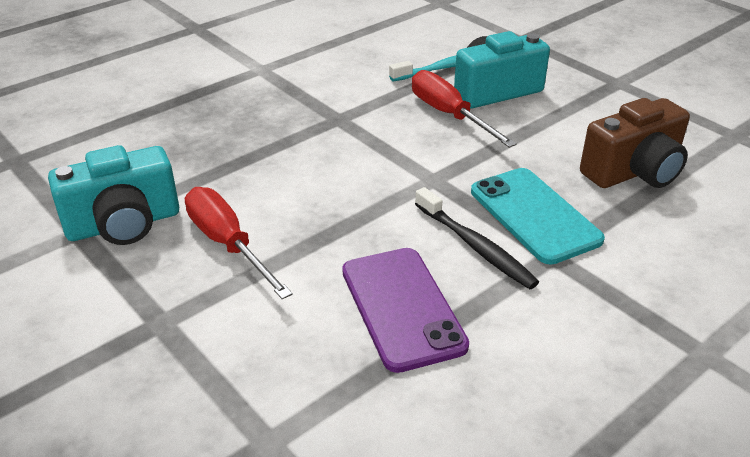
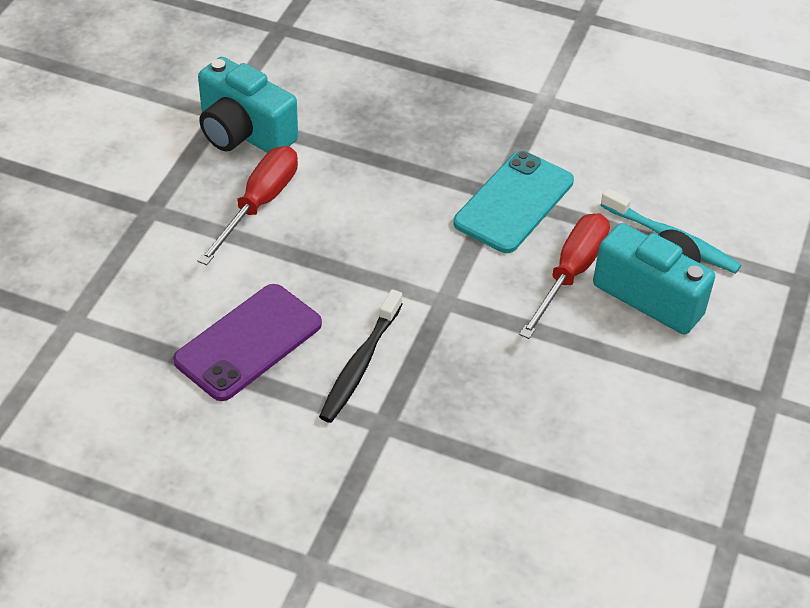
camera: 60 degrees right, 10 degrees up
(534, 215) = (437, 393): turquoise phone -> turquoise phone (514, 202)
(634, 172) = (574, 456): brown camera -> none

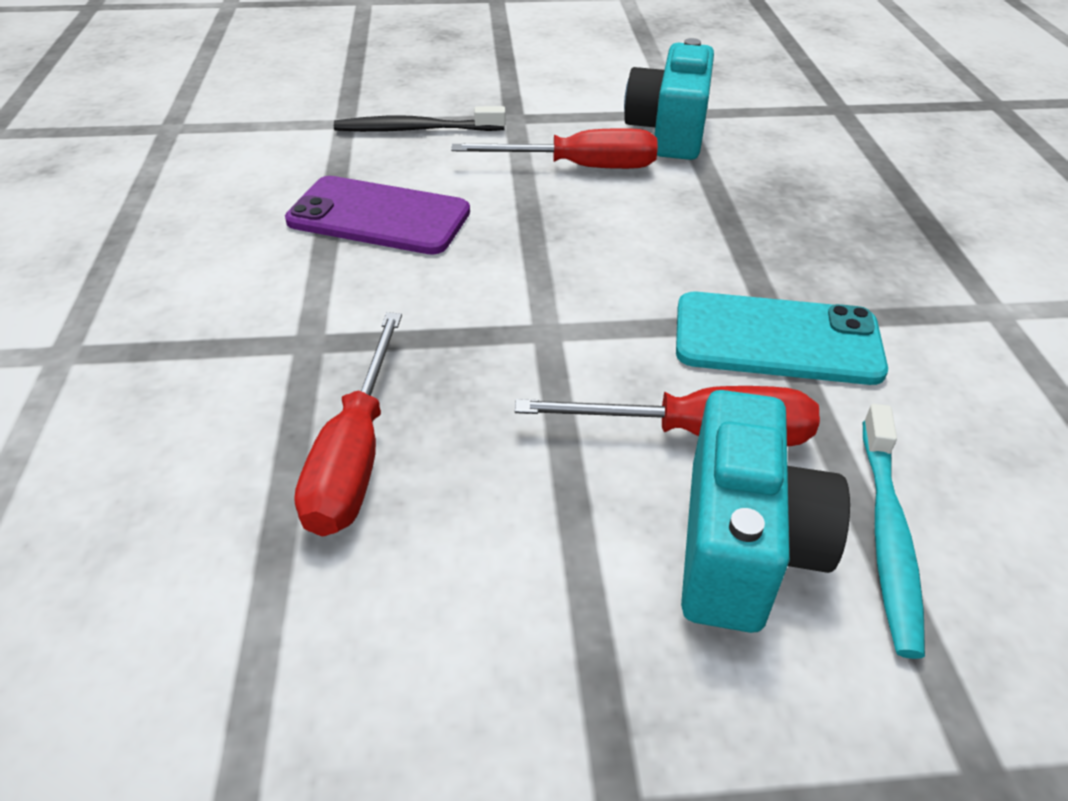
camera: 65 degrees right, 5 degrees down
(360, 364) = (394, 297): black toothbrush -> black toothbrush (415, 130)
(506, 428) = (355, 455): none -> red screwdriver

